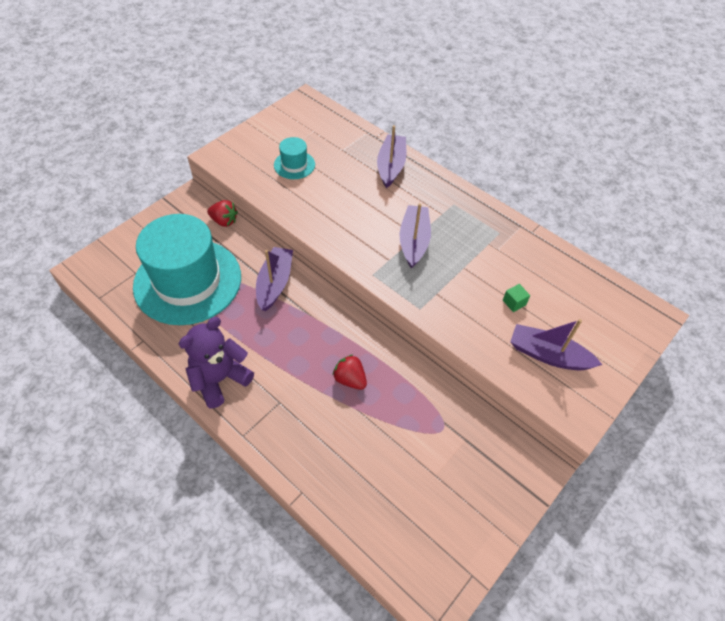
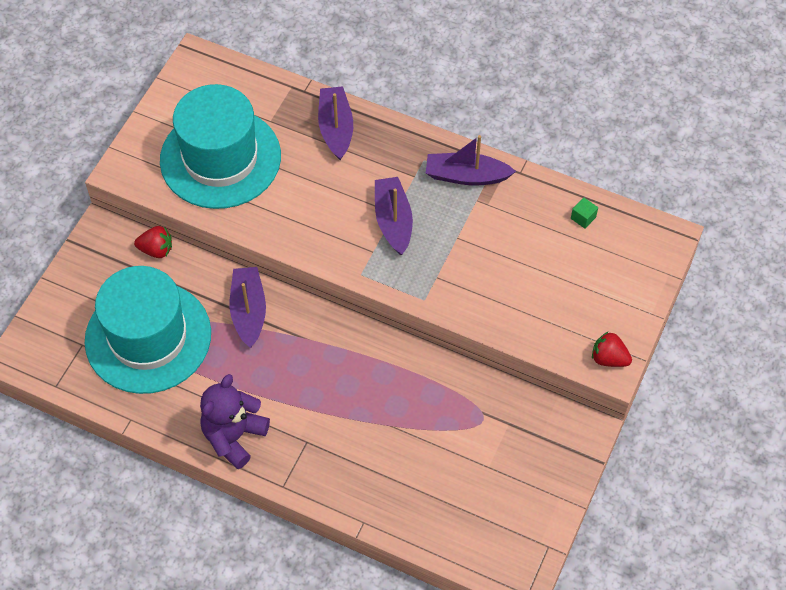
camera: 15 degrees left, 5 degrees up
(294, 165) = (220, 158): turquoise hat -> turquoise hat, size x2.36
(350, 379) = (371, 396): red strawberry -> red strawberry (609, 358)
(514, 302) = (521, 264): green cube -> green cube (583, 218)
(548, 355) = (569, 313): purple boat -> purple boat (466, 176)

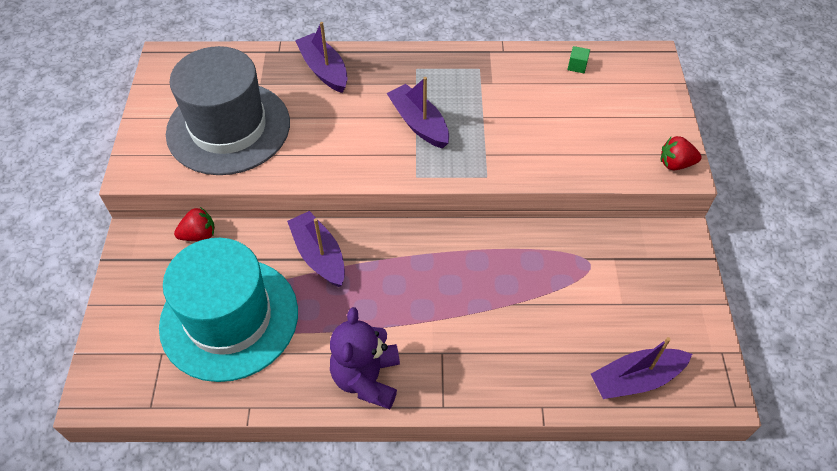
camera: 25 degrees left, 5 degrees down
(220, 158) = (228, 128): turquoise hat -> grey hat
(466, 176) = (460, 68): purple boat -> purple boat (636, 379)

